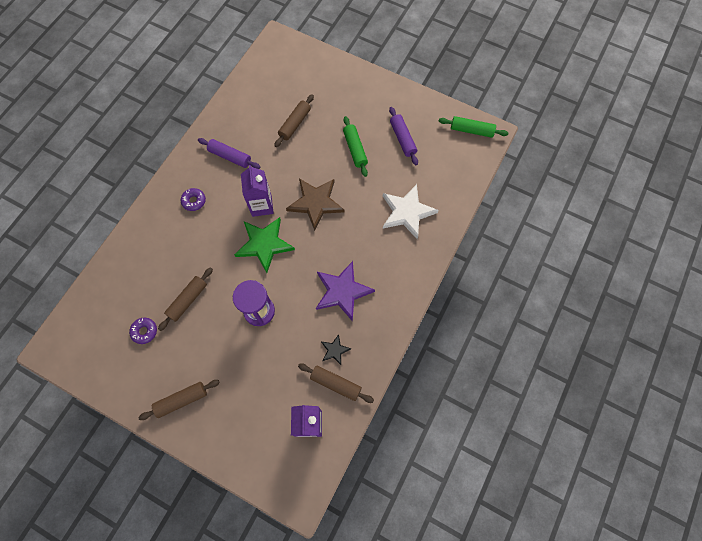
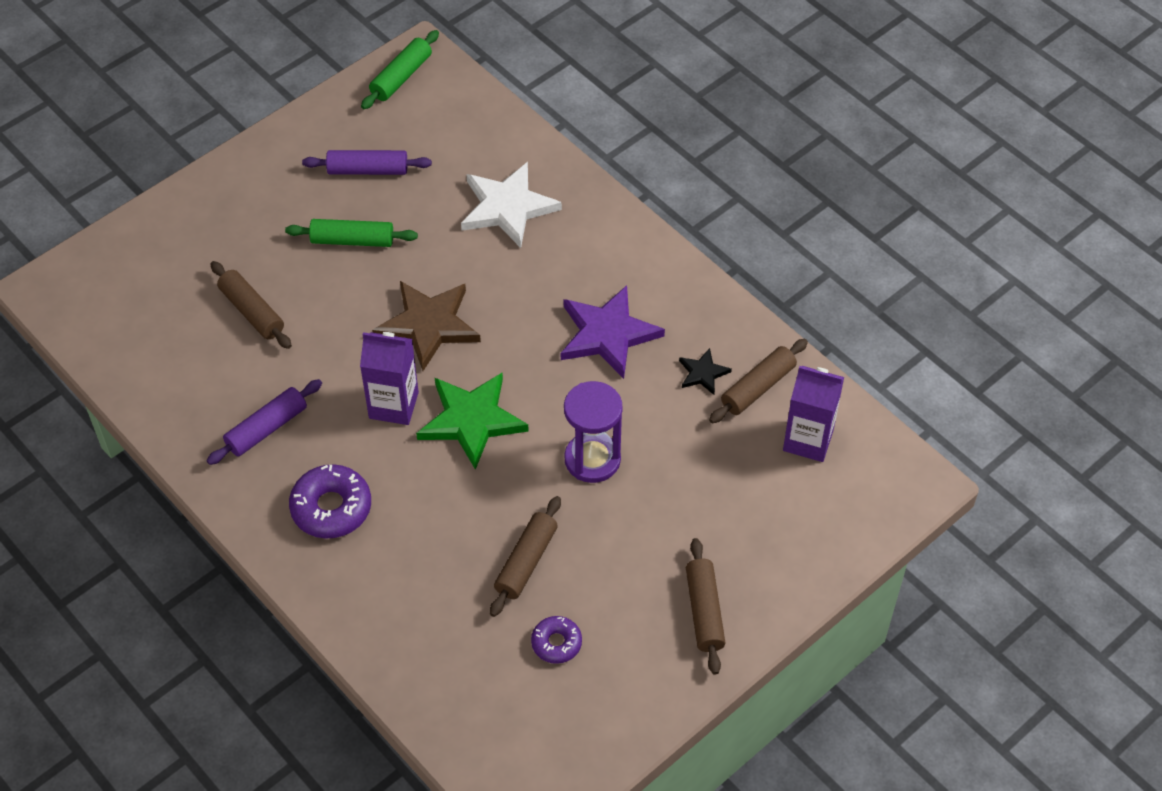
camera: 70 degrees left, 15 degrees down
(188, 300) = (526, 562): brown rolling pin -> brown rolling pin turned 60 degrees clockwise
(194, 201) = (331, 508): purple donut -> purple donut, size x1.68

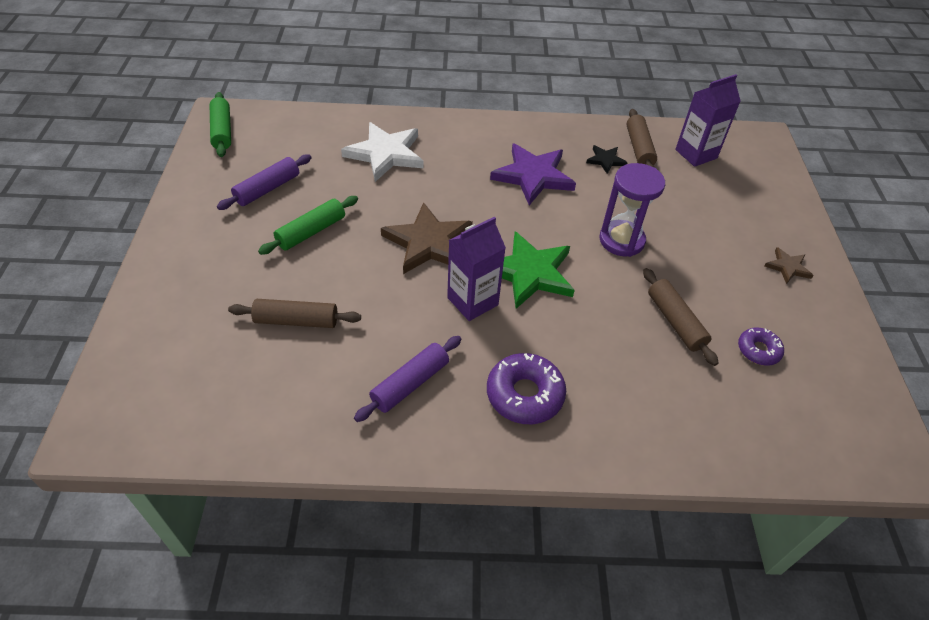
camera: 50 degrees left, 5 degrees down
(266, 428) = (410, 384): purple rolling pin -> purple rolling pin turned 45 degrees clockwise
(704, 611) = (787, 267): brown rolling pin -> brown star

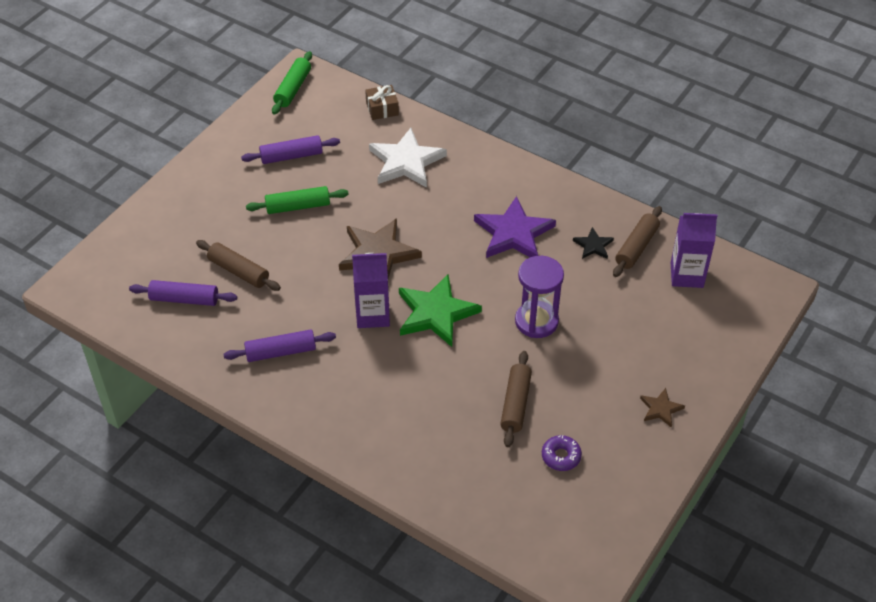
camera: 35 degrees right, 0 degrees up
(255, 378) = (184, 299): none -> purple rolling pin
(325, 119) = (382, 109): none -> brown gift
(525, 394) = (352, 398): purple donut -> none

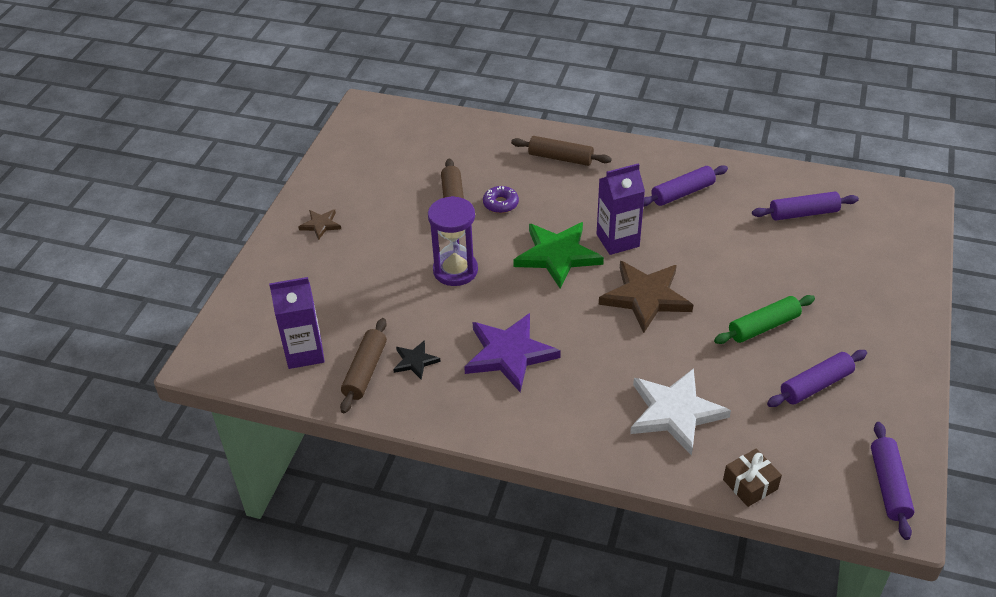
camera: 165 degrees right, 5 degrees down
(238, 271) = (773, 248): brown rolling pin -> brown rolling pin (560, 158)
(293, 88) = (889, 485): green rolling pin -> purple rolling pin
(561, 456) = (403, 174): purple donut -> purple donut (500, 204)

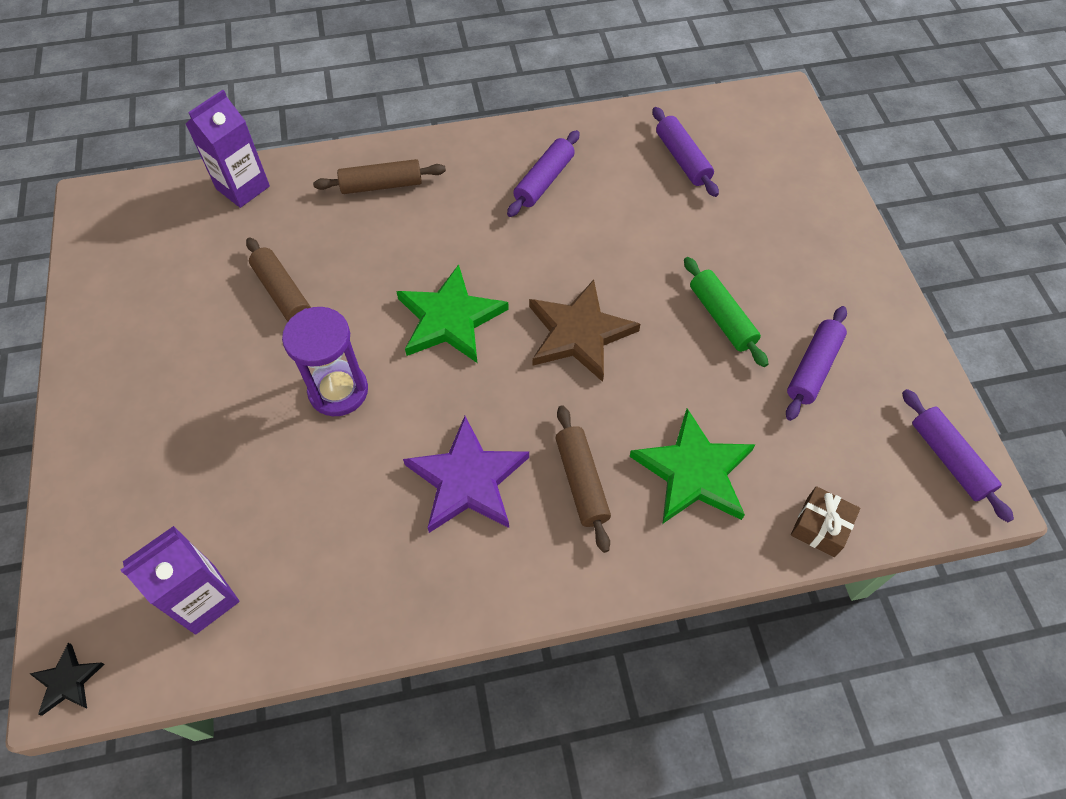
camera: 30 degrees left, 15 degrees up
(321, 225) = (125, 396): brown star -> none
(365, 371) = (301, 589): brown rolling pin -> brown rolling pin (581, 482)
(415, 361) = (358, 544): black star -> black star (68, 681)
(500, 204) = (344, 274): purple donut -> none
(617, 240) = (507, 271): purple carton -> purple carton (243, 187)
(675, 412) = (693, 471): white star -> green star
(763, 326) = (721, 317): green rolling pin -> green rolling pin turned 60 degrees counterclockwise
(803, 213) = (682, 159): purple rolling pin -> purple rolling pin turned 75 degrees counterclockwise

